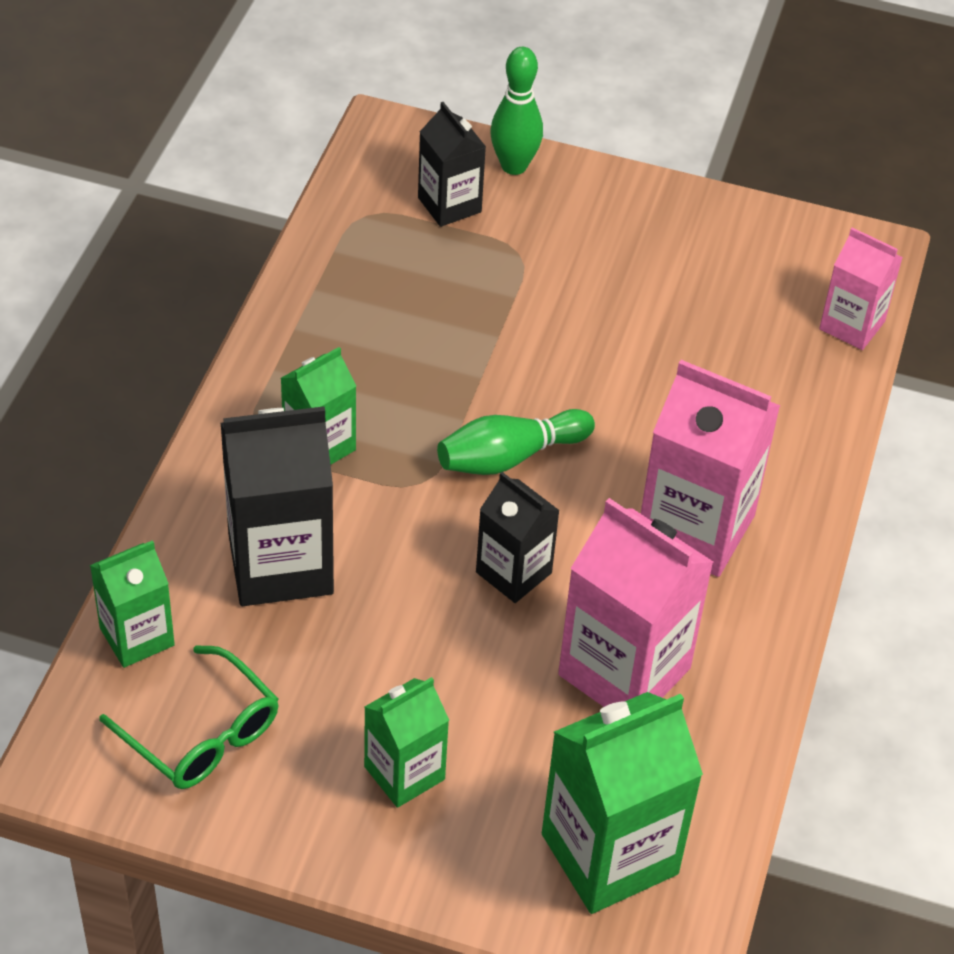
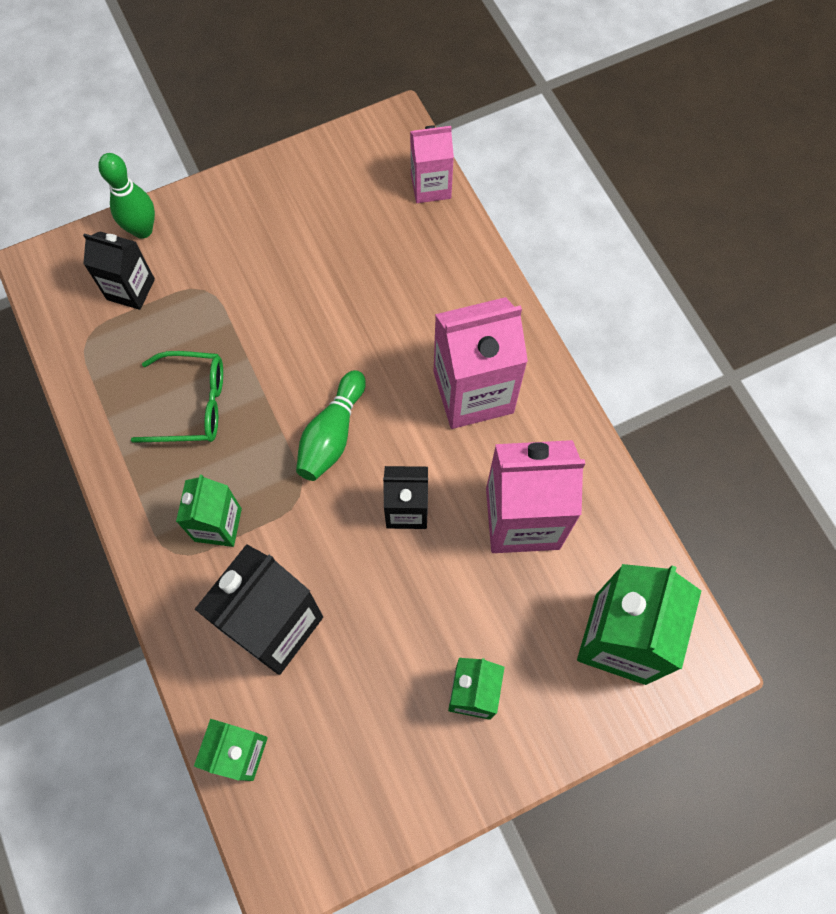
camera: 40 degrees left, 20 degrees up
(201, 733) = (340, 779): green glasses -> green glasses (192, 404)

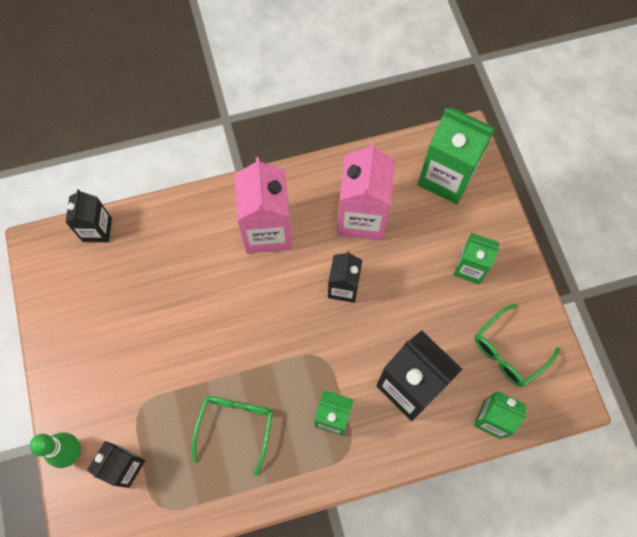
camera: 80 degrees left, 0 degrees up
(332, 434) = (280, 328): green bowling pin -> none
(347, 769) = (509, 351): none -> green glasses
(430, 186) = (97, 230): pink carton -> black carton

